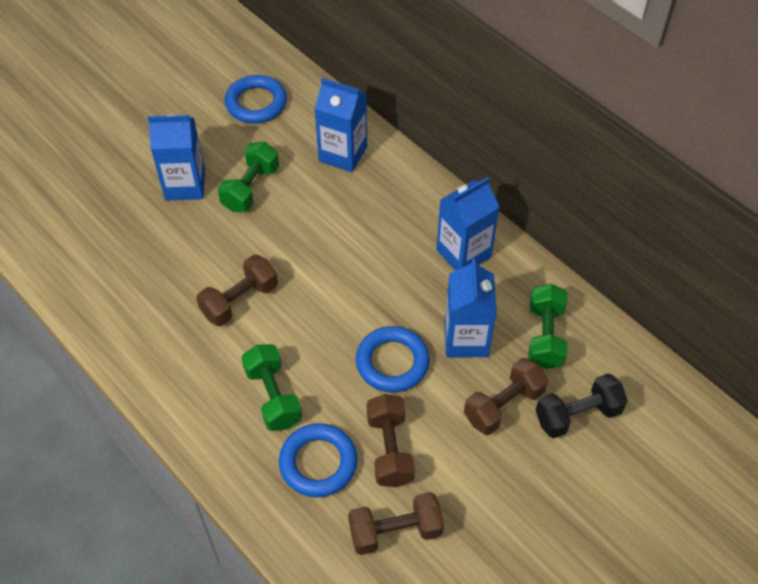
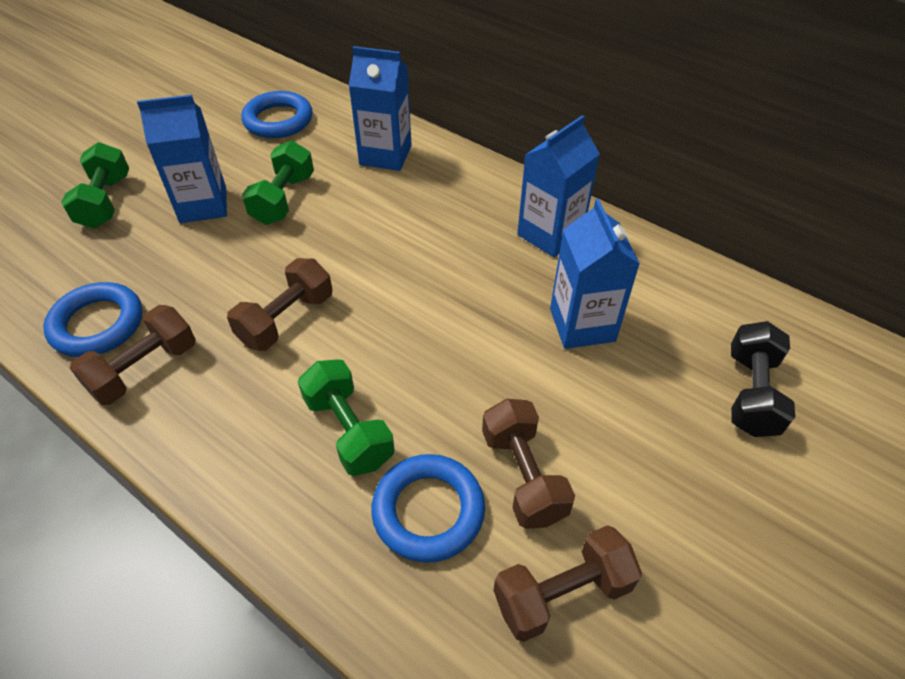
camera: 10 degrees left, 5 degrees down
(392, 362) = (498, 365): blue ring -> blue ring (97, 324)
(503, 405) = (655, 396): brown dumbbell -> brown dumbbell (144, 369)
(545, 336) = (676, 308): green dumbbell -> green dumbbell (105, 202)
(577, 415) = (751, 393): black dumbbell -> black dumbbell turned 45 degrees counterclockwise

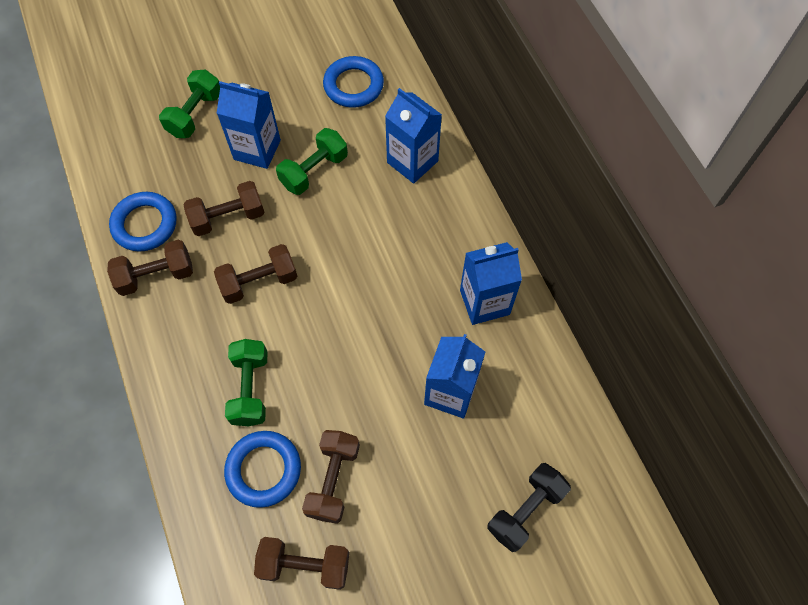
camera: 30 degrees right, 15 degrees up
(206, 276) = (228, 217): none -> brown dumbbell

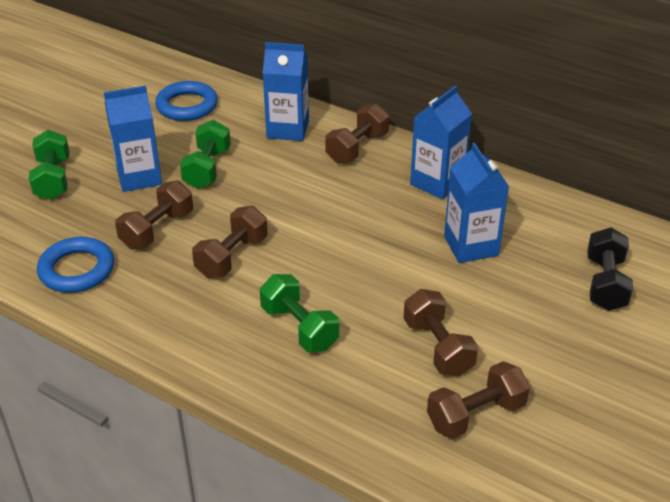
camera: 35 degrees left, 25 degrees down
(156, 276) = (125, 298): brown dumbbell -> brown dumbbell (357, 148)
(263, 470) = (370, 374): blue ring -> none

